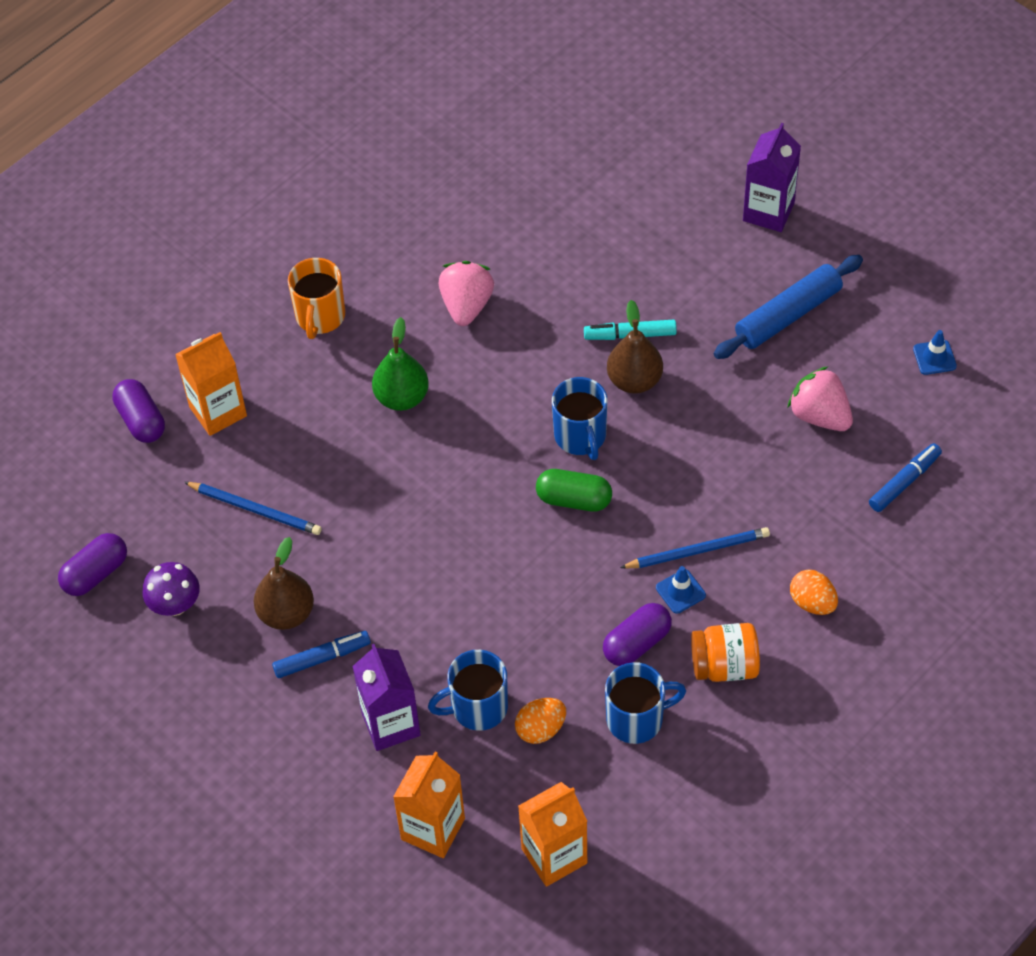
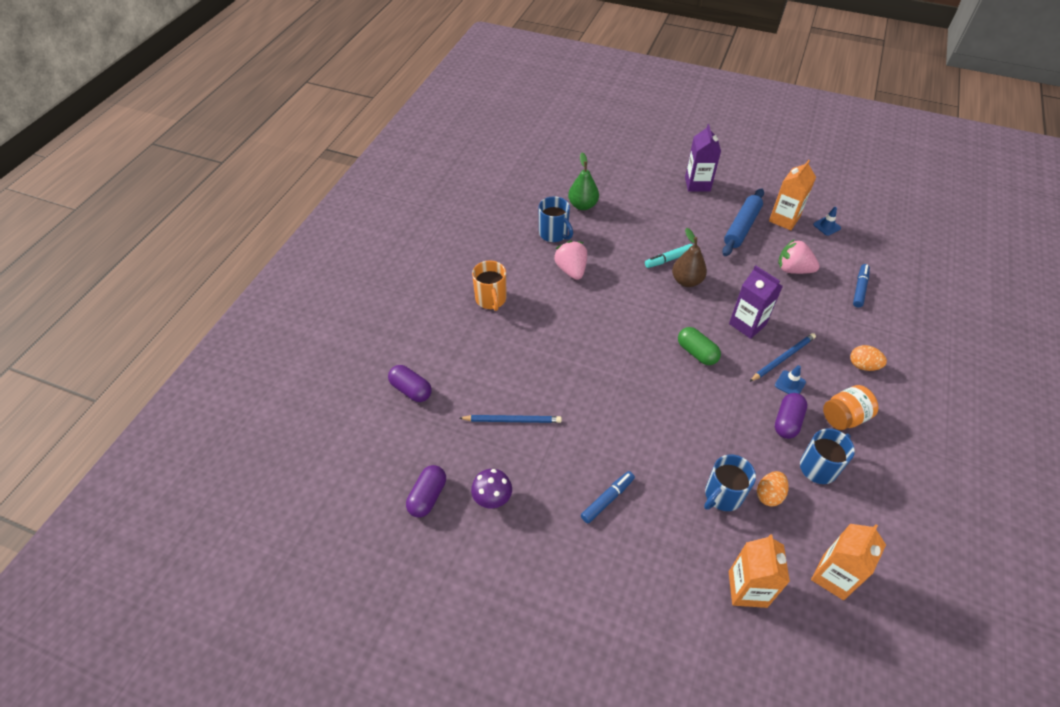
camera: 25 degrees left, 5 degrees down
(218, 411) = (457, 369): orange carton -> orange carton (784, 219)
(286, 613) = (568, 478): brown pear -> none
(391, 724) = (676, 527): purple carton -> purple carton (747, 324)
(402, 397) = (564, 328): green pear -> green pear (582, 205)
(574, 499) = (696, 353): green capsule -> green capsule turned 60 degrees clockwise
(580, 436) = (677, 318): blue mug -> blue mug (554, 234)

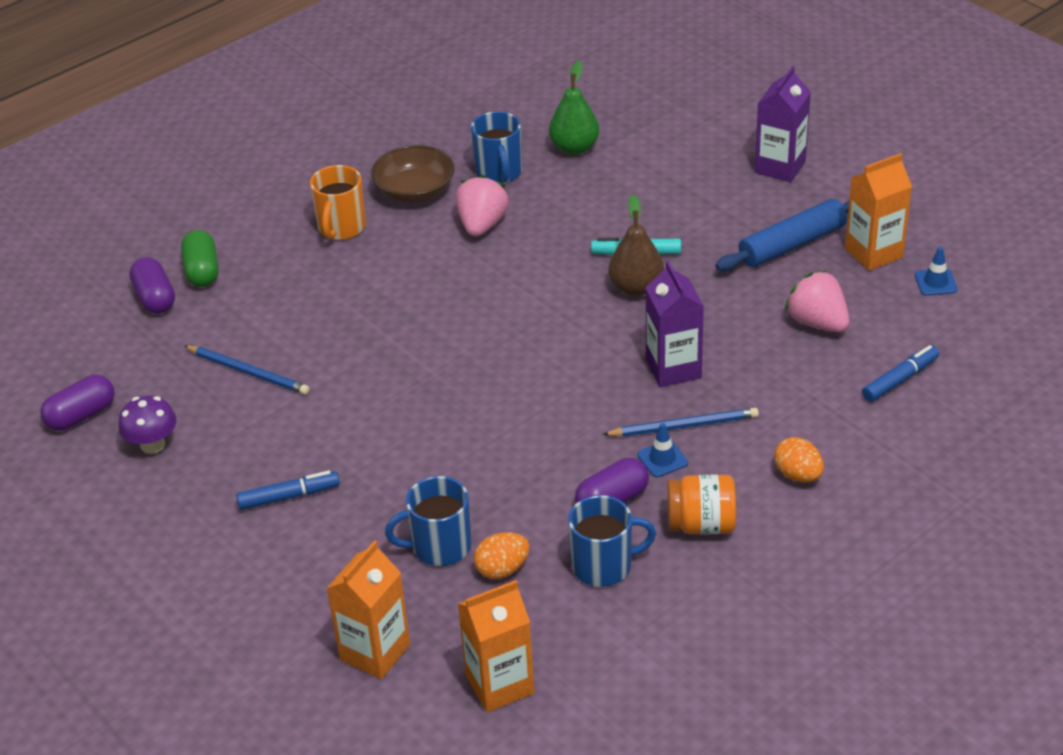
camera: 30 degrees right, 10 degrees down
(515, 261) = (415, 191): none -> brown bowl
(696, 353) = (564, 378): green capsule -> green capsule (202, 271)

